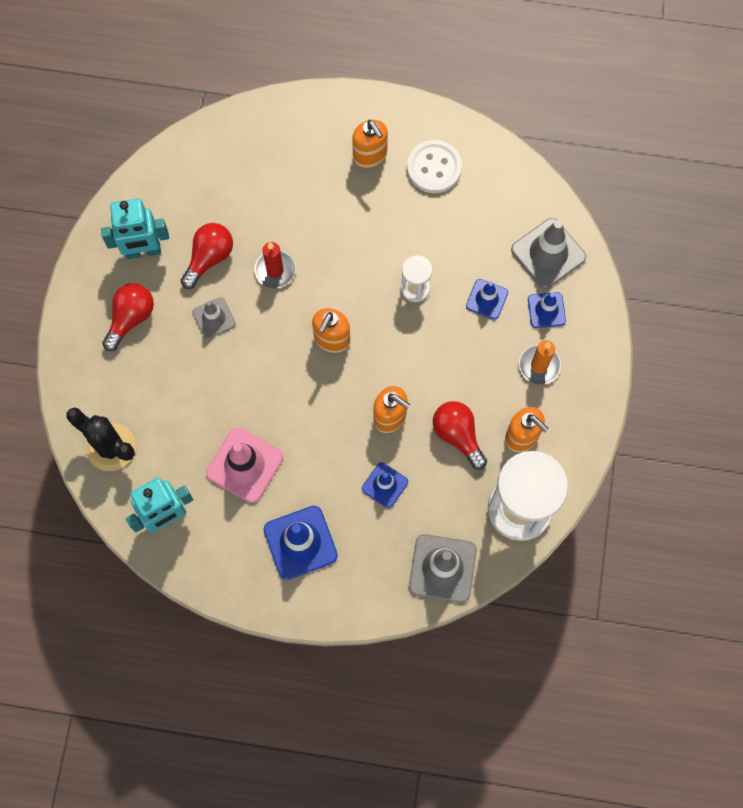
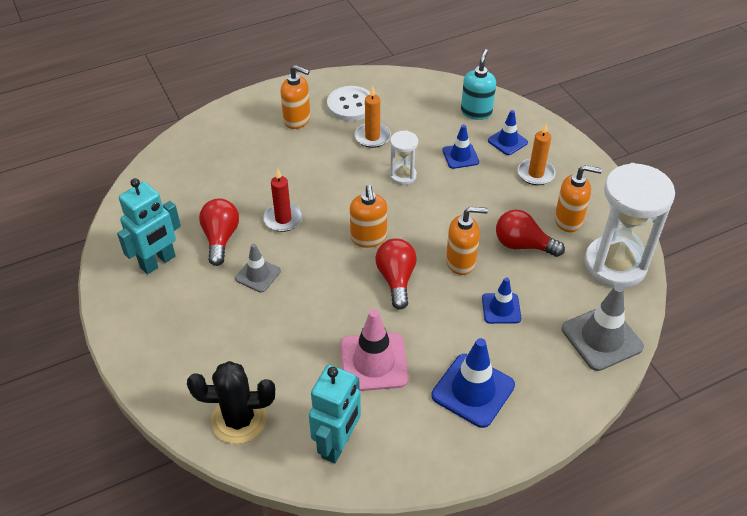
camera: 35 degrees left, 25 degrees down
(131, 318) = (182, 313): red light bulb -> red light bulb (396, 279)
(423, 222) = (372, 137): none -> orange candle
(548, 253) = (476, 112): grey traffic cone -> turquoise soap dispenser

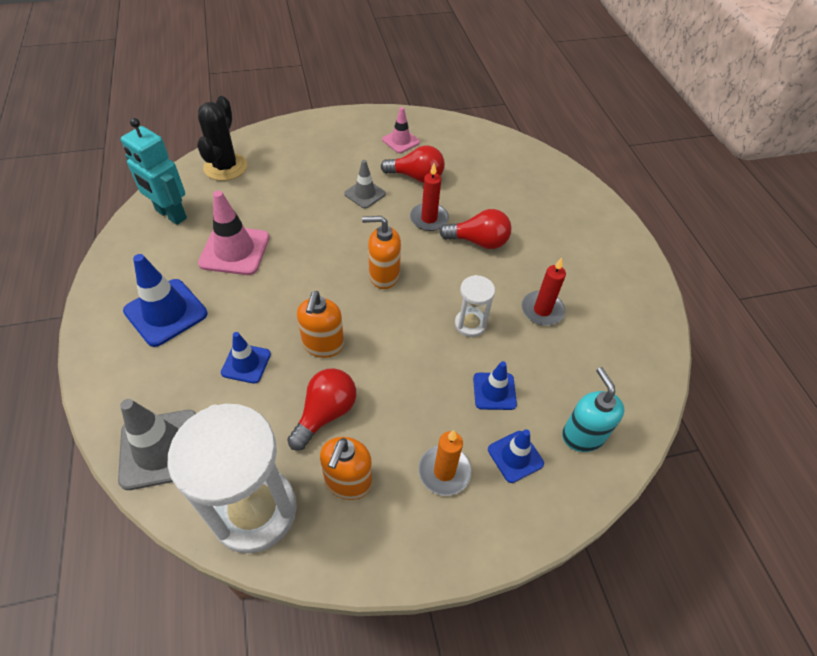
camera: 100 degrees right, 5 degrees up
(158, 262) = (401, 141): turquoise robot -> pink traffic cone
(297, 120) = (578, 250): orange soap dispenser -> none
(350, 105) = (603, 301): white button -> none
(372, 137) = (542, 310): orange candle -> red candle
(396, 279) = (321, 286): red light bulb -> red light bulb (478, 241)
(476, 112) = (582, 435): turquoise soap dispenser -> turquoise soap dispenser turned 135 degrees counterclockwise

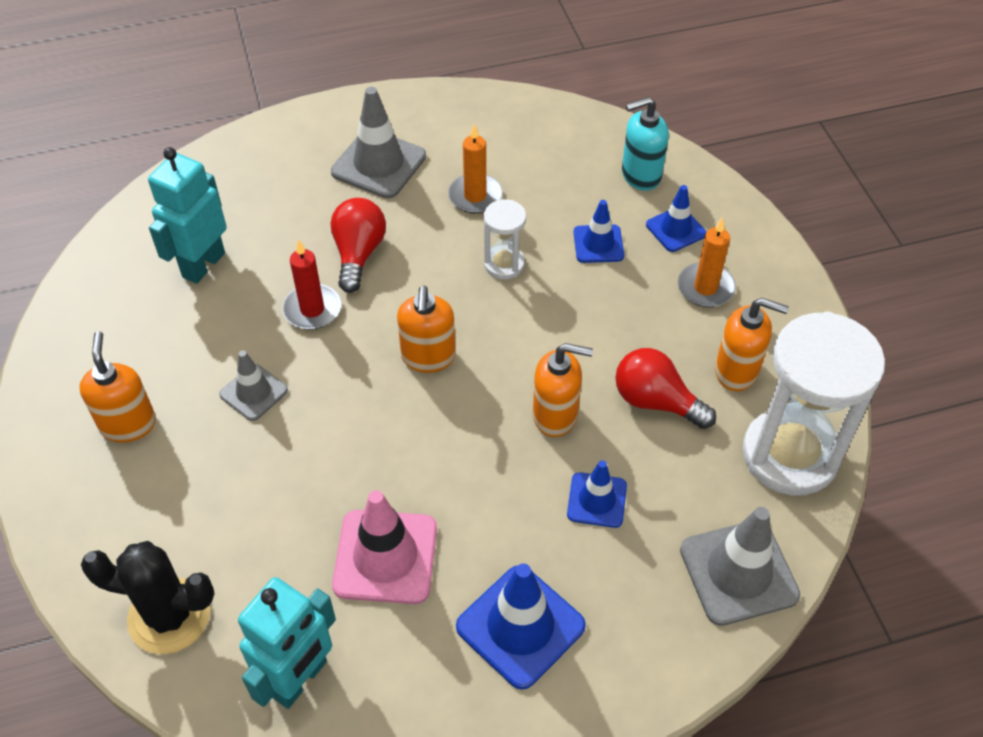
camera: 90 degrees left, 0 degrees up
(349, 147) = (128, 424): none -> orange soap dispenser
(401, 141) = (119, 352): pink traffic cone -> none
(416, 177) = (215, 327): red light bulb -> none
(467, 170) = (203, 265): none -> turquoise robot
(542, 310) = (475, 196): red candle -> orange candle
(569, 254) = (379, 164): none -> grey traffic cone

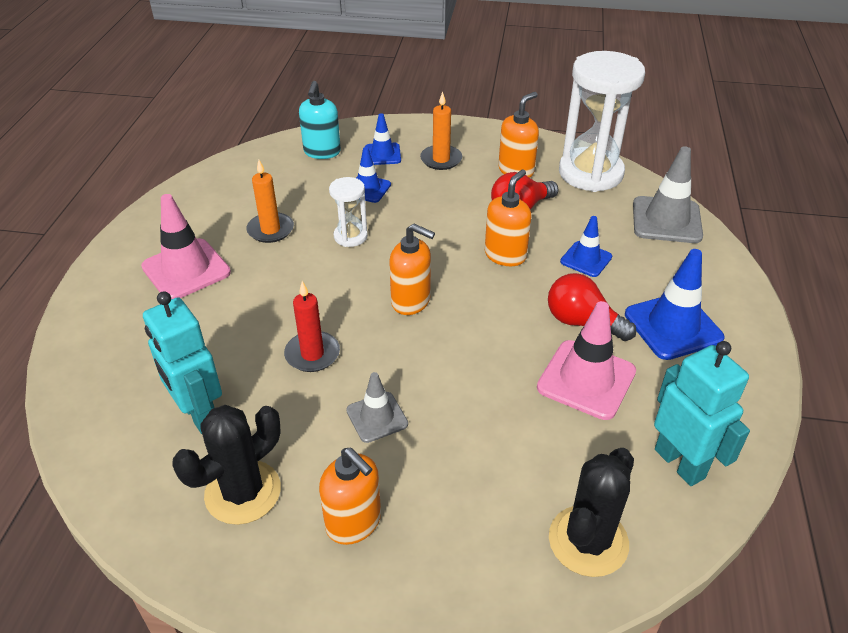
camera: 65 degrees left, 10 degrees down
(128, 424) = (354, 522): orange soap dispenser -> orange soap dispenser turned 150 degrees counterclockwise
(133, 334) = (243, 492): none -> black cactus
(358, 254) = (274, 309): red light bulb -> red light bulb (582, 322)
(379, 164) = (186, 270): grey traffic cone -> pink traffic cone

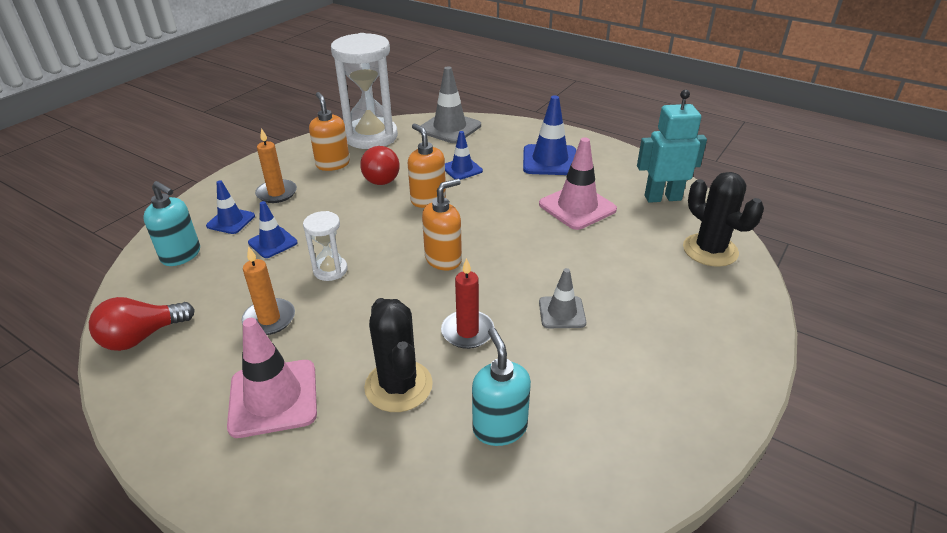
camera: 65 degrees left, 5 degrees down
(199, 415) = (499, 428): turquoise robot -> turquoise soap dispenser
(243, 492) = (608, 414): black cactus -> black cactus (398, 386)
(354, 522) = (662, 352): orange soap dispenser -> none
(582, 322) = (523, 191): red light bulb -> red light bulb (142, 337)

